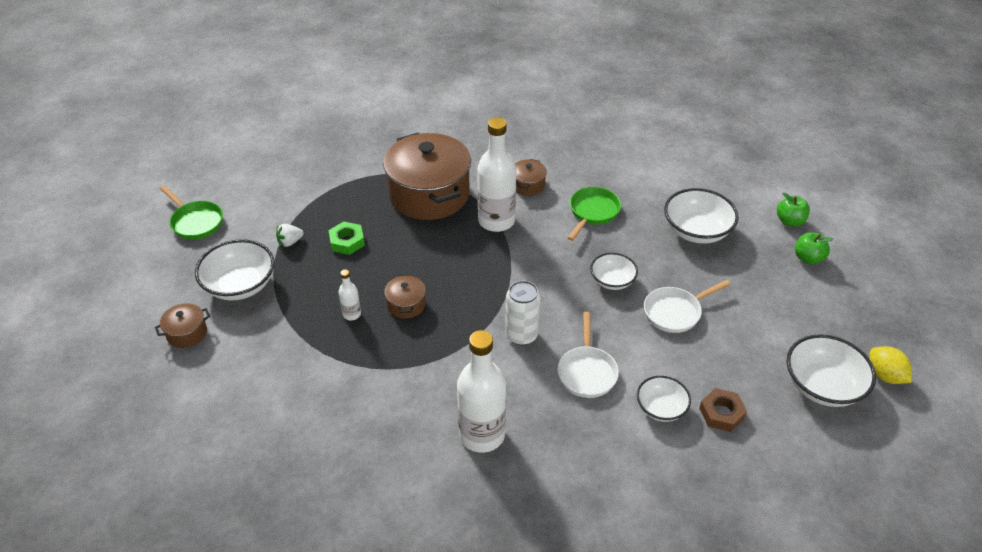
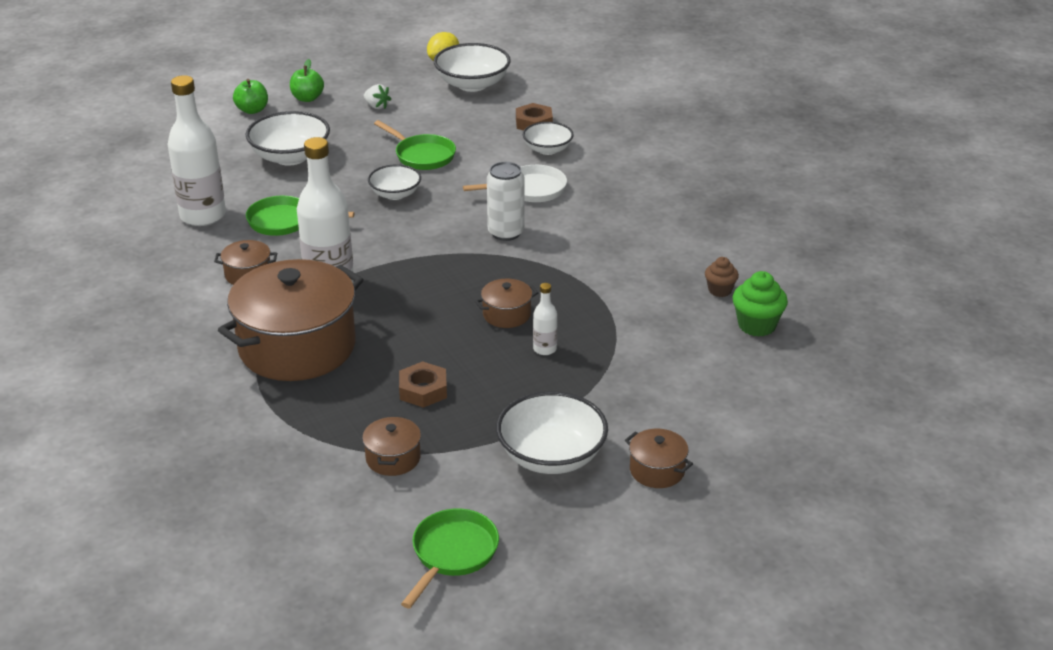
camera: 110 degrees left, 10 degrees down
(290, 242) = (448, 440): white strawberry -> white strawberry (377, 106)
(291, 215) = (393, 458): none -> brown pot
(297, 462) = (757, 325): none -> green cupcake
(347, 241) = (423, 390): green nut -> brown nut
(360, 456) = (720, 290): none -> brown cupcake
(482, 435) = (644, 230): white bottle -> white bottle (203, 216)
(675, 312) = (422, 156): white pan -> green pan

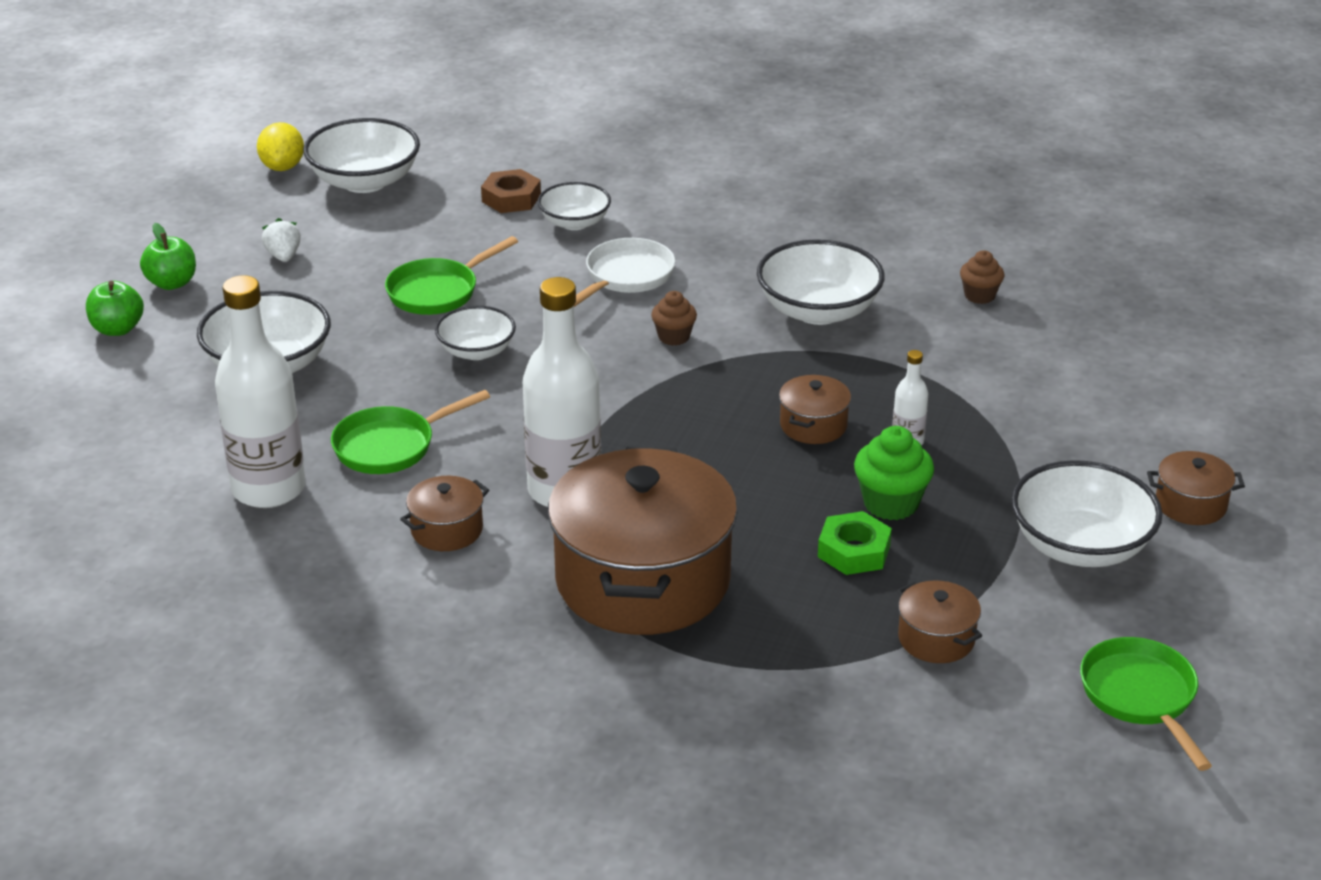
camera: 40 degrees left, 0 degrees up
(377, 106) = (283, 256): white strawberry -> white strawberry turned 105 degrees counterclockwise
(422, 156) = (437, 292): green pan -> green pan turned 135 degrees clockwise
(423, 390) = (854, 551): brown nut -> green nut
(506, 233) = (674, 337): white can -> brown cupcake
(608, 255) = (818, 311): none -> white bowl
(757, 325) = (1064, 314): green cupcake -> green cupcake (890, 503)

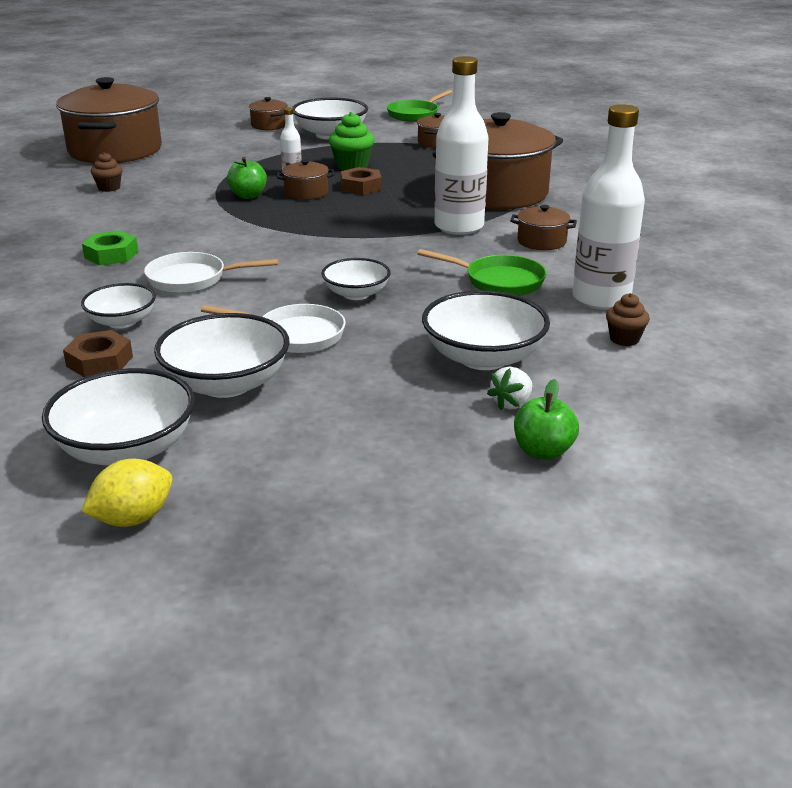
camera: 125 degrees left, 5 degrees down
(172, 283) = (438, 463): green apple -> green apple (248, 196)
(283, 256) = (321, 426): white strawberry -> white strawberry (511, 403)
(437, 292) = (295, 335): green pan -> white pan
(674, 337) = (257, 245): brown cupcake -> brown cupcake (624, 339)
(792, 476) = (361, 187): none -> brown nut
(818, 311) = (174, 218): white bowl -> white bowl (226, 384)
(854, 551) = (401, 165): green nut -> green nut (111, 254)
(1155, 335) = (115, 150): none -> brown pot

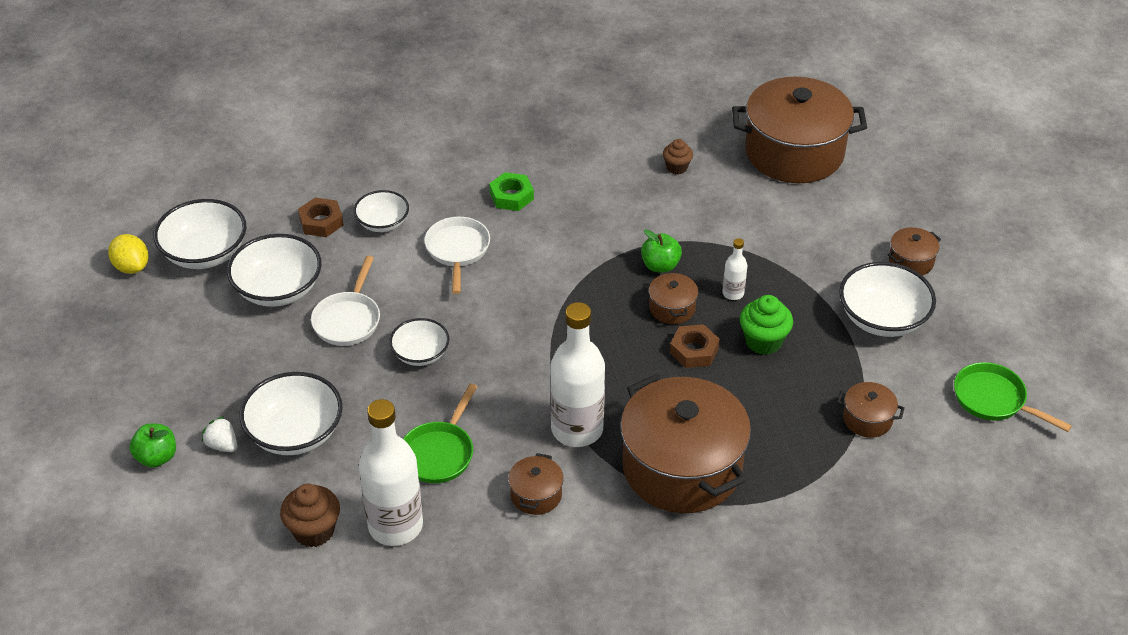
camera: 90 degrees right, 15 degrees up
(624, 339) = (314, 531): brown cupcake -> brown cupcake, size x1.56

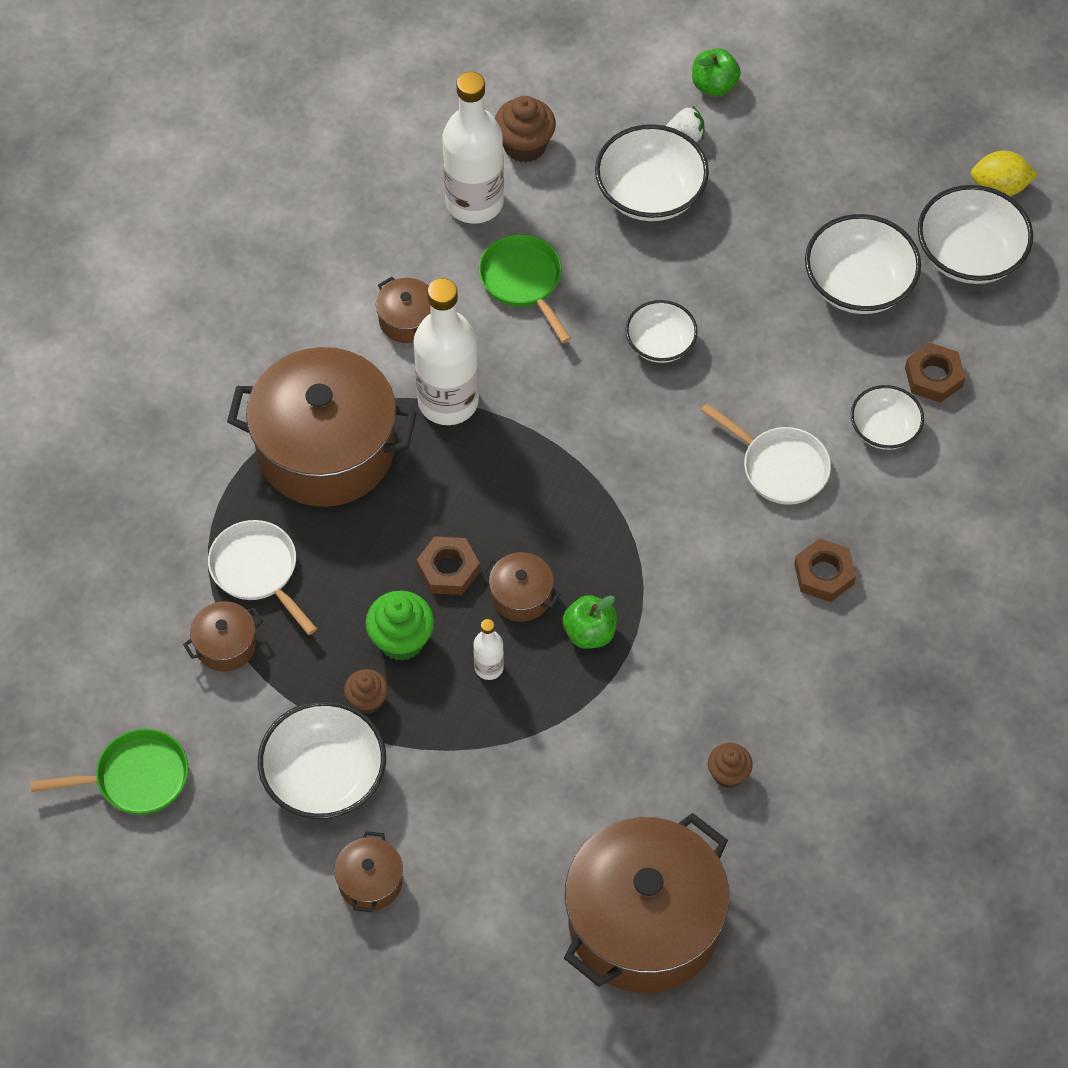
camera: 130 degrees right, 15 degrees up
(348, 320) = (761, 315): white pan -> white pan (257, 571)
(511, 196) = (824, 574): green nut -> brown nut
(817, 331) = (367, 700): none -> brown cupcake

